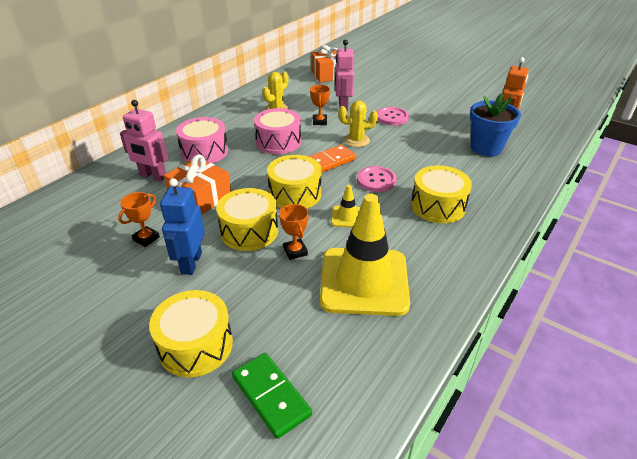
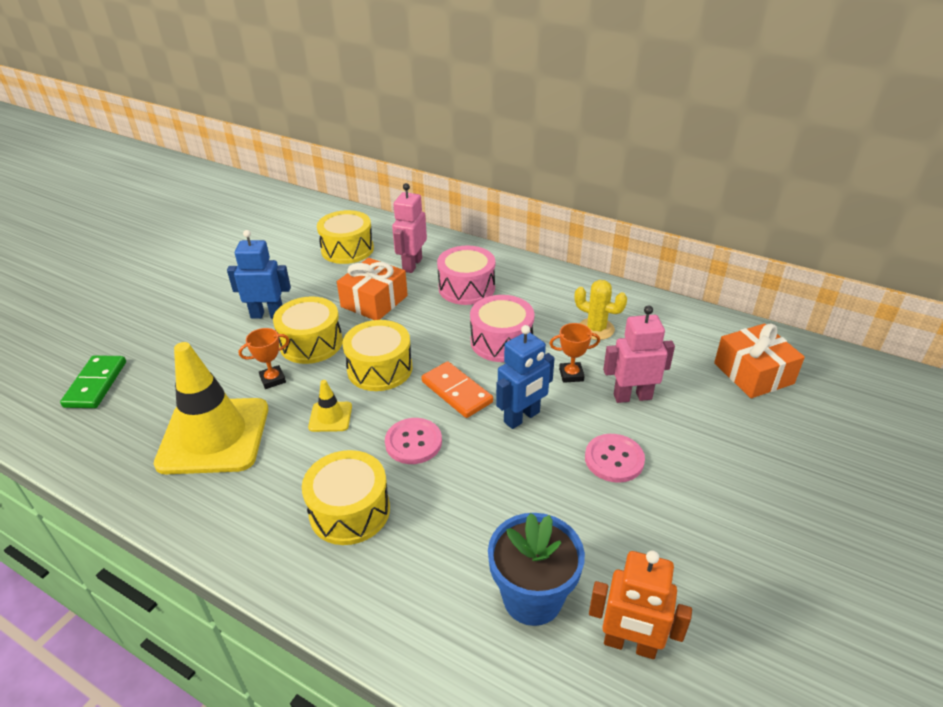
camera: 85 degrees right, 0 degrees up
(146, 238) = (307, 283): orange trophy -> none
(195, 345) = (164, 336): yellow drum -> yellow drum (347, 249)
(271, 395) = (96, 384): green domino -> green domino turned 45 degrees counterclockwise
(356, 140) = (522, 417): yellow cactus -> blue robot

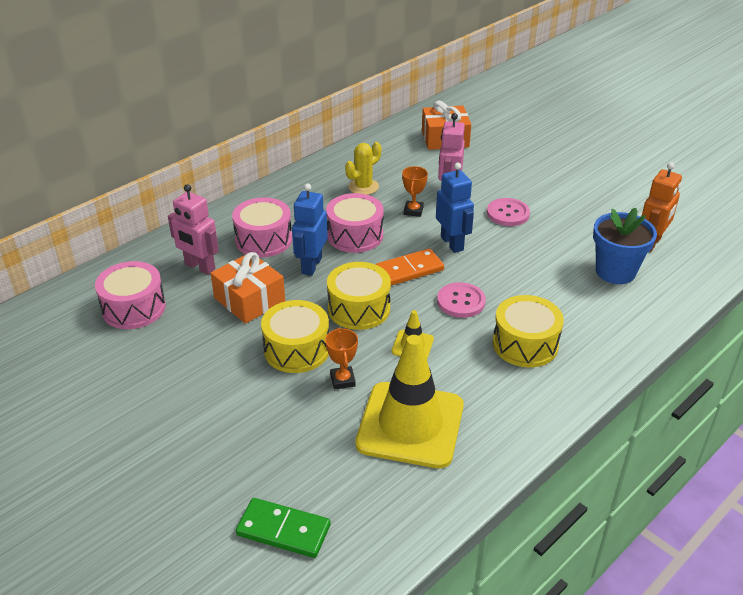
camera: 75 degrees left, 0 degrees up
(267, 315) = (226, 379): blue robot -> blue robot (311, 265)
(347, 249) = (134, 308): yellow drum -> pink drum

